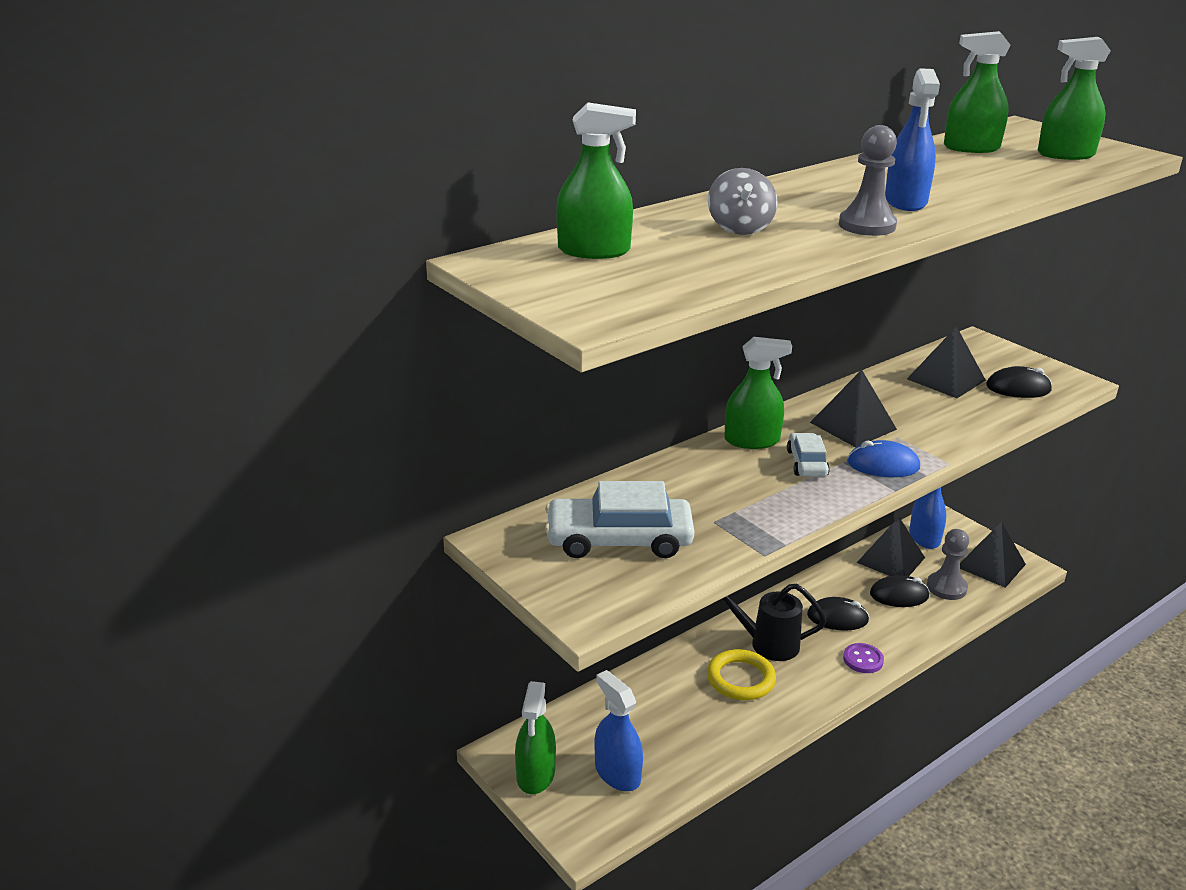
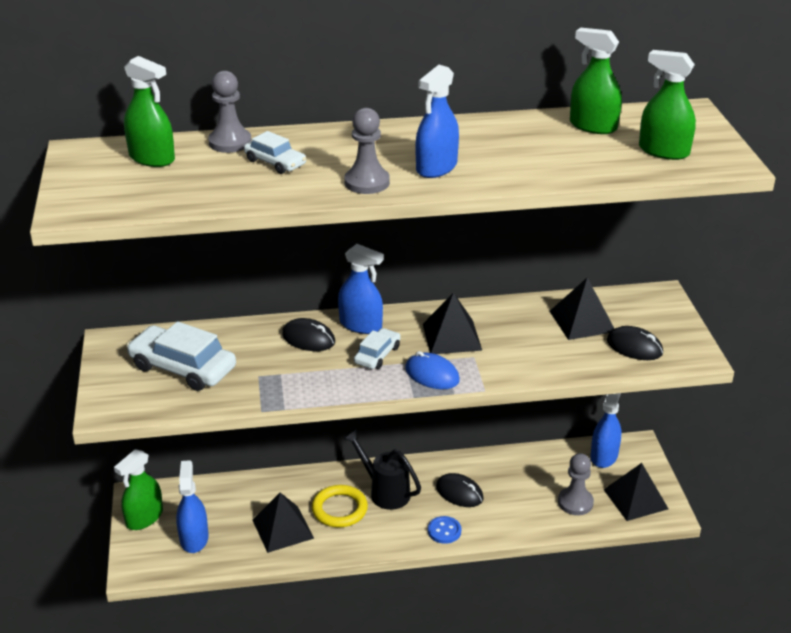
camera: 30 degrees right, 5 degrees up
(655, 221) = (230, 142): none -> grey pawn
(740, 228) = (275, 162): grey spinning top -> white car
(752, 440) = (360, 325): green spray bottle -> blue spray bottle
(863, 659) = (444, 531): purple button -> blue button
(891, 560) = (553, 464): black pyramid -> black pyramid (282, 529)
(899, 595) = (528, 494): black mouse -> black mouse (308, 339)

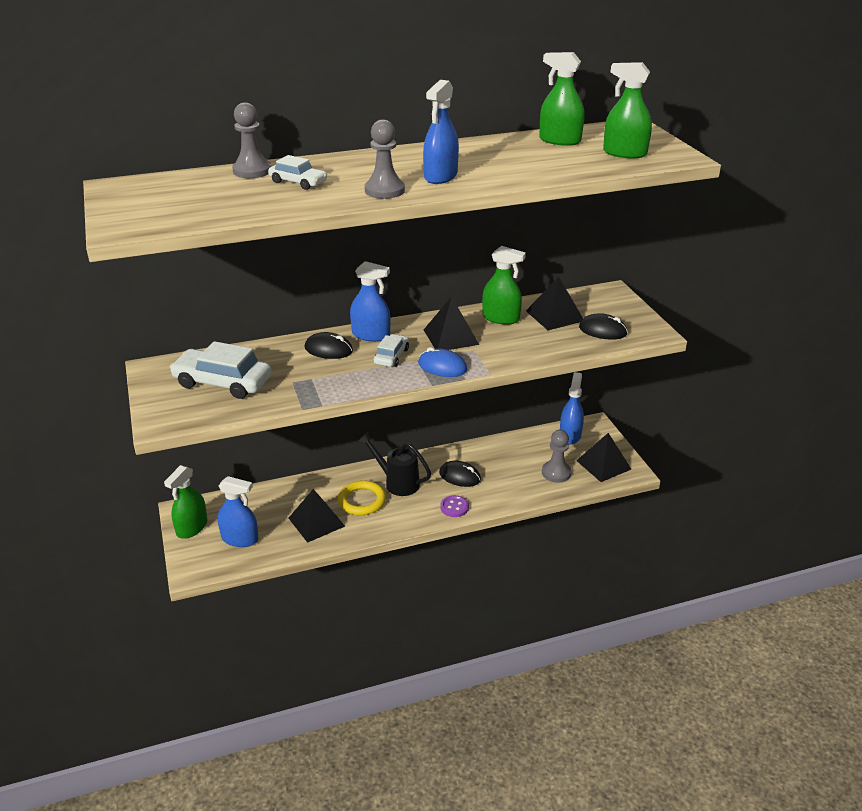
camera: 10 degrees left, 0 degrees up
(152, 158) = (184, 186): green spray bottle -> green spray bottle (501, 318)
(194, 538) = (240, 539): blue spray bottle -> blue spray bottle turned 120 degrees clockwise
(444, 531) = (454, 507): blue button -> purple button

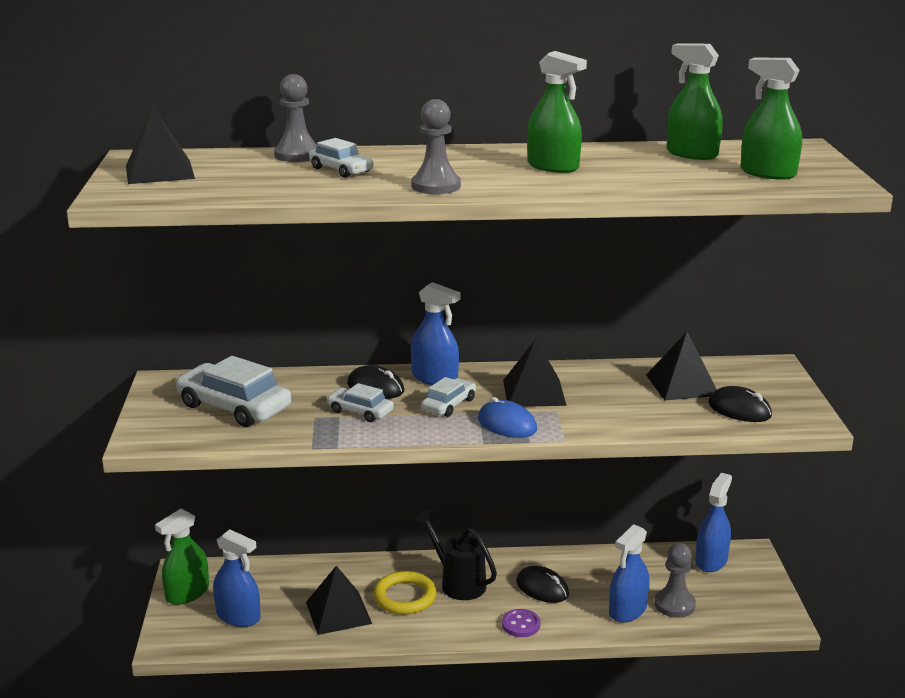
camera: 15 degrees right, 10 degrees down
(326, 372) = (360, 411): none -> white car
(440, 176) = (514, 178): blue spray bottle -> blue spray bottle (627, 610)
(501, 318) = (609, 379): green spray bottle -> green spray bottle (553, 166)
(603, 464) = (745, 605): black pyramid -> black pyramid (160, 172)

